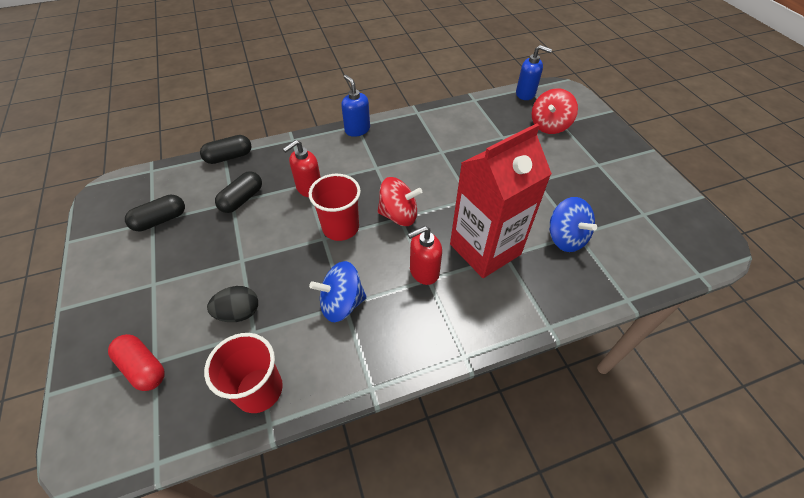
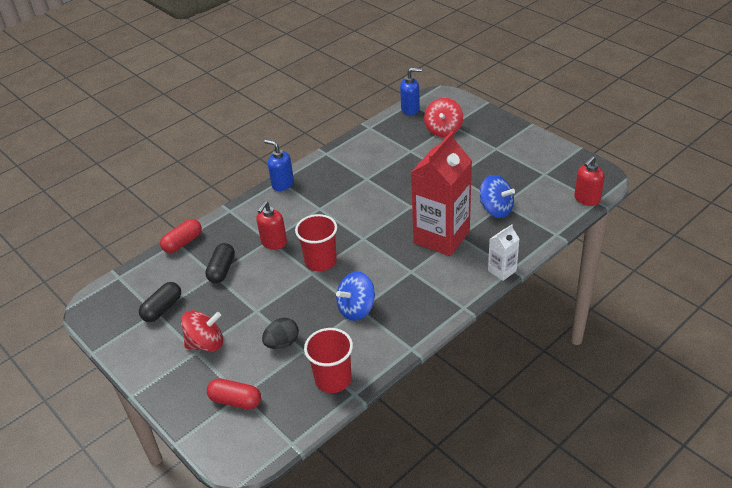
camera: 20 degrees left, 10 degrees down
(229, 157) = (183, 243): black capsule -> red capsule
(399, 215) = (361, 237): red spinning top -> red spinning top (206, 343)
(424, 272) = (405, 267): red soap dispenser -> red soap dispenser (586, 199)
(536, 324) = (502, 270): none -> white carton

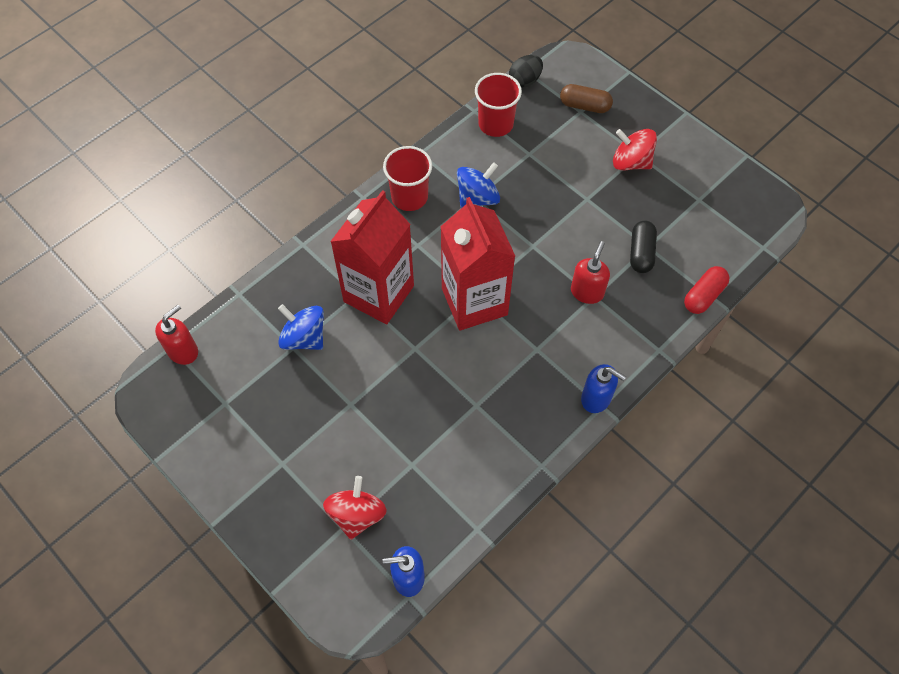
camera: 175 degrees right, 20 degrees up
(162, 309) = (692, 203): black capsule -> none
(206, 343) = (631, 162): red spinning top -> red spinning top turned 45 degrees clockwise
(235, 401) = (584, 106): red capsule -> brown capsule
(282, 343) = (551, 161): black egg -> black egg (525, 81)
(320, 261) = (524, 262): red cup -> red cup (409, 197)
(364, 234) = (474, 301): none -> red carton
(502, 270) = (314, 242): white carton -> none

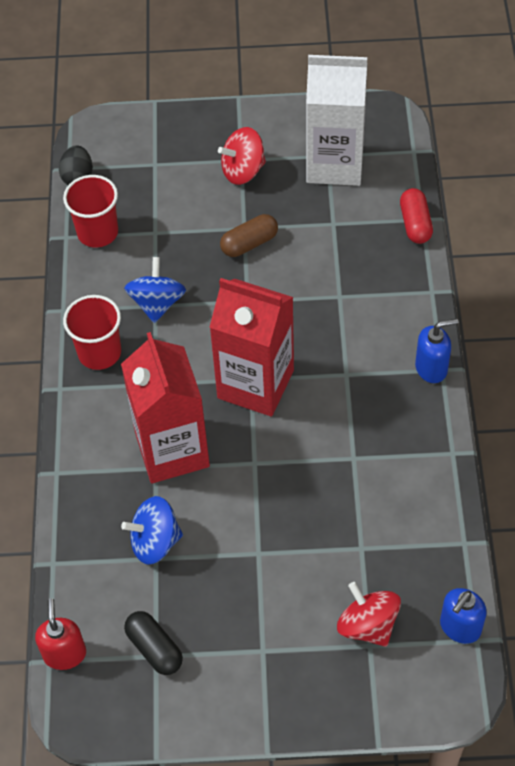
camera: 45 degrees left, 5 degrees down
(584, 106) = (153, 157): brown capsule -> brown capsule (249, 243)
(587, 292) = (330, 298): red soap dispenser -> none
(641, 253) = (334, 233): black capsule -> black capsule (154, 648)
(697, 209) = (335, 164): none -> white carton

